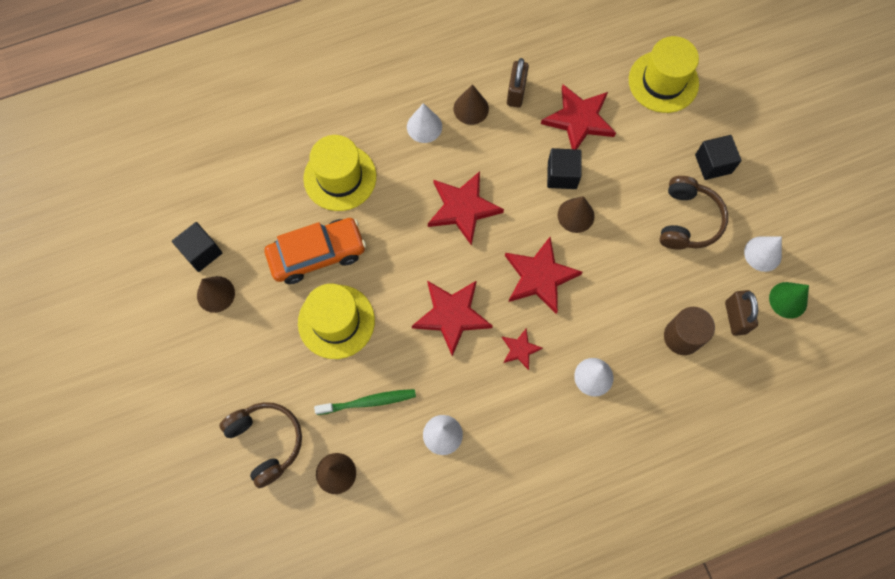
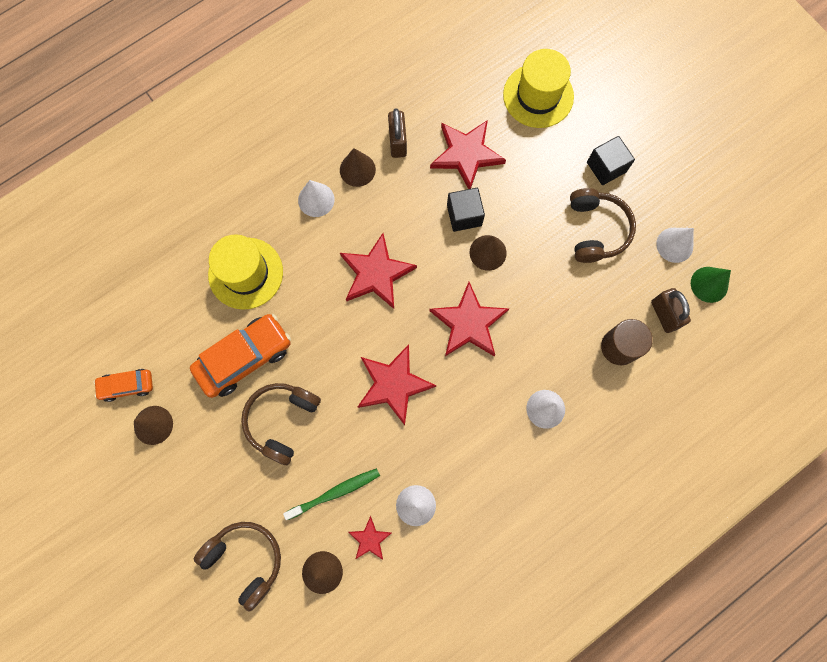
camera: 15 degrees left, 5 degrees up
(201, 252) = (127, 386): black cube -> orange car
(336, 321) = (281, 421): yellow hat -> brown headphones
(520, 349) = (468, 400): red star -> red star (370, 539)

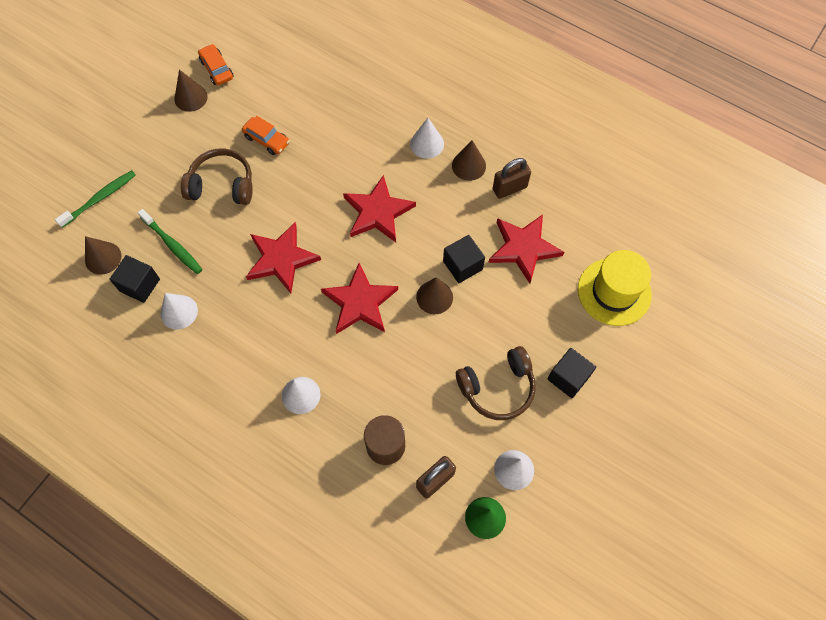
camera: 70 degrees right, 10 degrees down
(244, 358) = (267, 140): orange car -> orange car, size x0.56
(245, 273) = (340, 115): yellow hat -> none
(245, 560) = (99, 198): brown headphones -> green toothbrush
(370, 539) = (140, 285): red star -> black cube

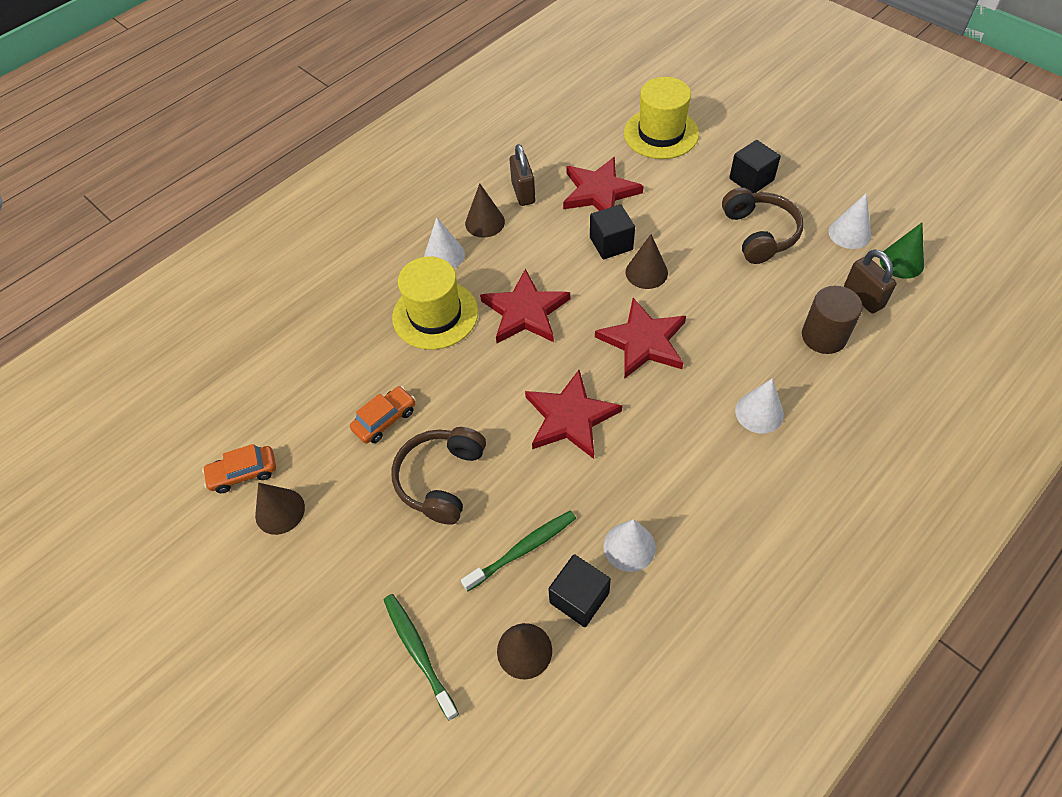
camera: 75 degrees left, 10 degrees down
(365, 150) = (435, 315): none -> yellow hat

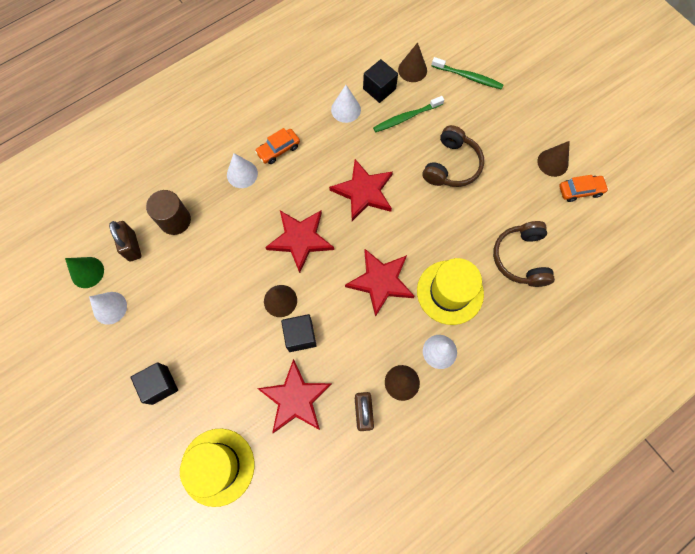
camera: 175 degrees left, 15 degrees up
(385, 419) = (488, 212): orange car -> orange car (278, 150)
(419, 653) = (468, 77): green toothbrush -> green toothbrush turned 45 degrees counterclockwise
(759, 234) = (179, 321): brown headphones -> brown headphones (521, 258)

